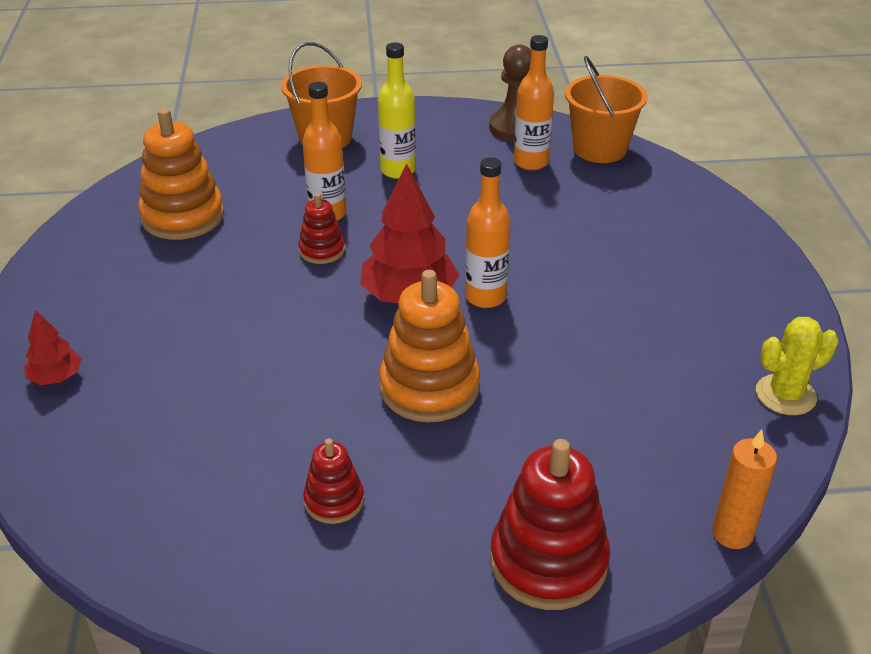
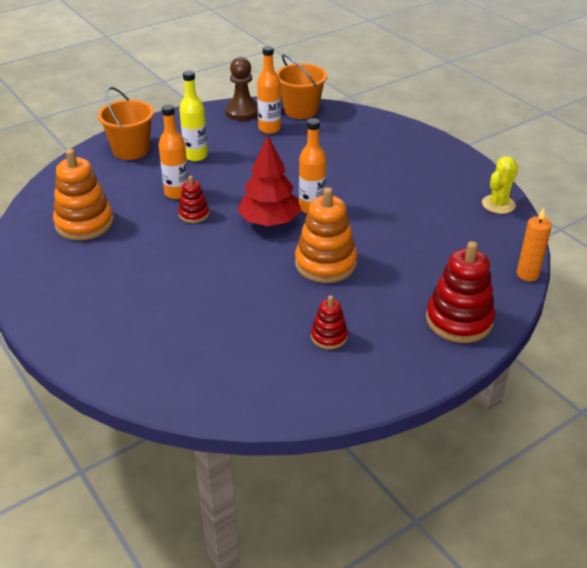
camera: 30 degrees left, 0 degrees up
(56, 377) = (99, 339): red tree -> none

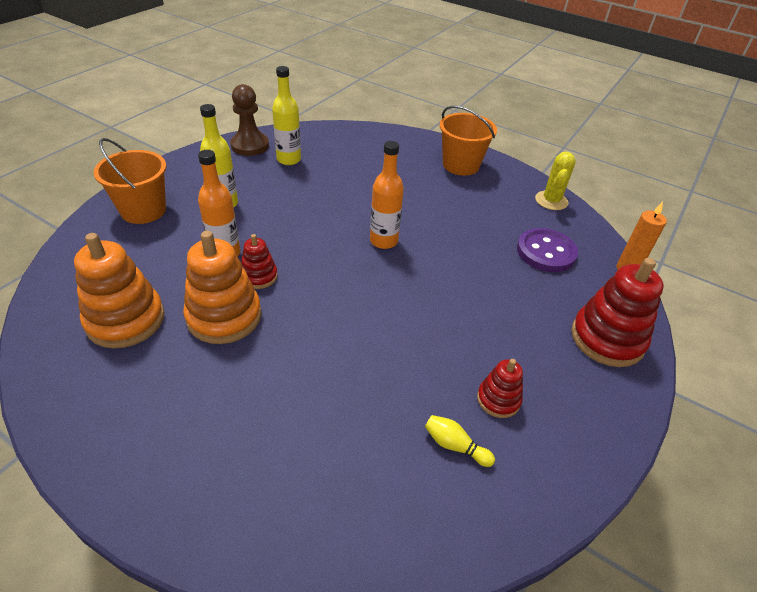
camera: 25 degrees left, 5 degrees up
(269, 129) = (288, 159): orange bottle -> yellow bottle
(269, 222) = (349, 267): red tree -> none
(273, 355) = (455, 446): none -> yellow bowling pin
(301, 110) = (310, 135): orange bucket -> orange bucket (461, 165)
(325, 264) = (437, 305): orange stacking toy -> orange stacking toy (224, 316)
(456, 245) = (546, 252): none -> purple button

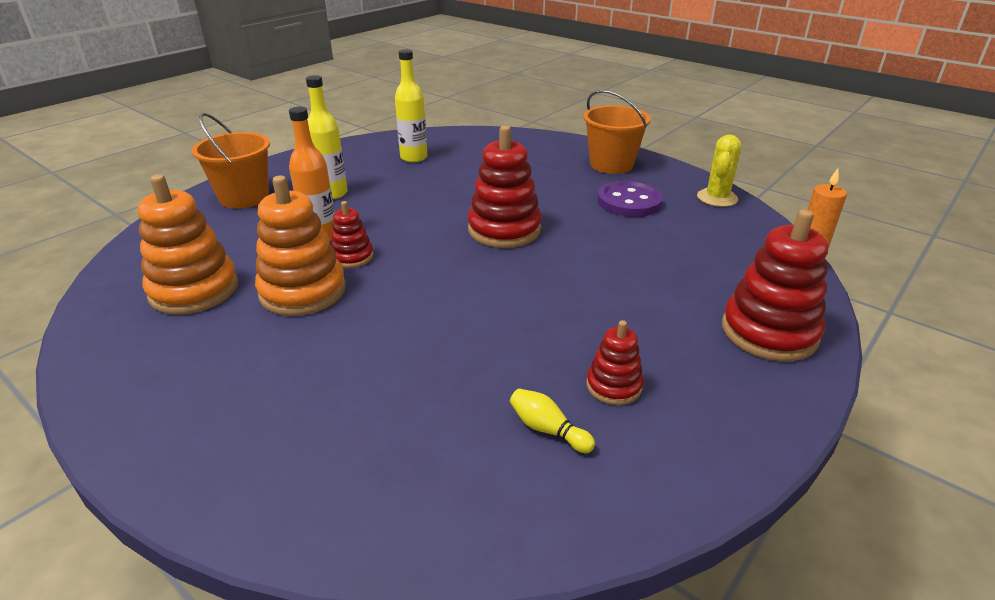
camera: 10 degrees right, 10 degrees down
(250, 145) = (374, 146): brown pawn -> none
(383, 241) = (504, 230): orange bottle -> red stacking toy
(546, 252) = (702, 245): purple button -> purple button (629, 201)

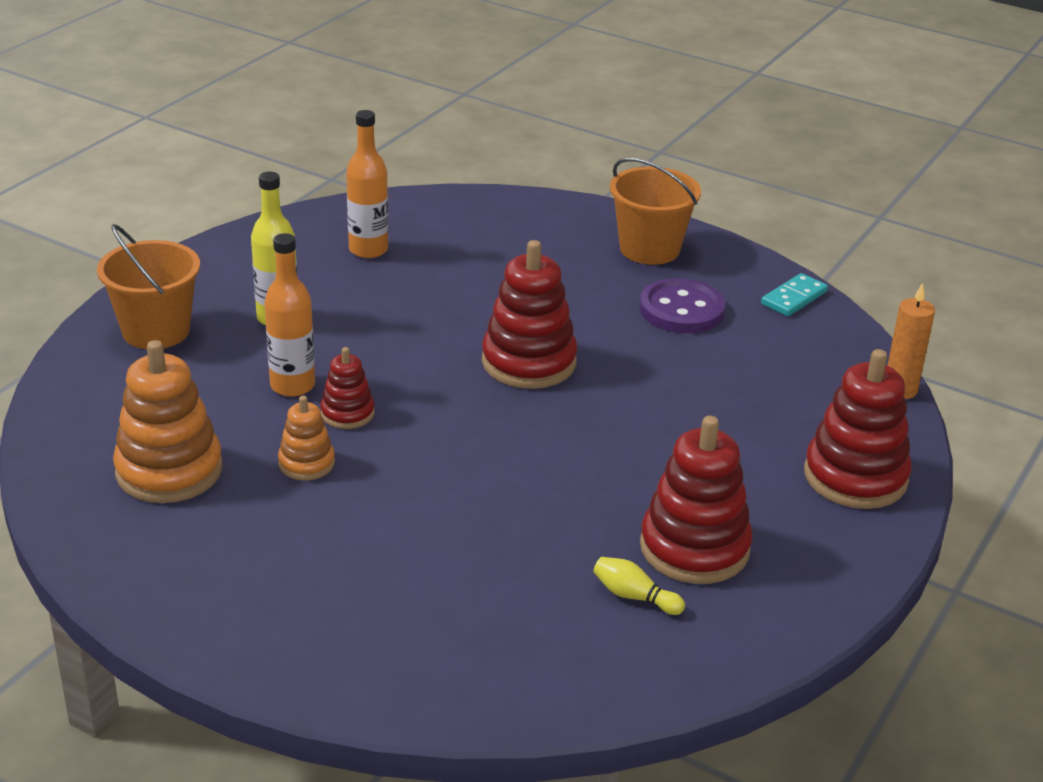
camera: 10 degrees left, 0 degrees up
(303, 291) = (306, 463): orange stacking toy -> orange stacking toy, size x0.54
(413, 158) = (368, 250): yellow bottle -> orange bottle
(614, 386) = (694, 548): red stacking toy -> red stacking toy, size x1.86
(717, 198) = (793, 298): yellow cactus -> turquoise domino

